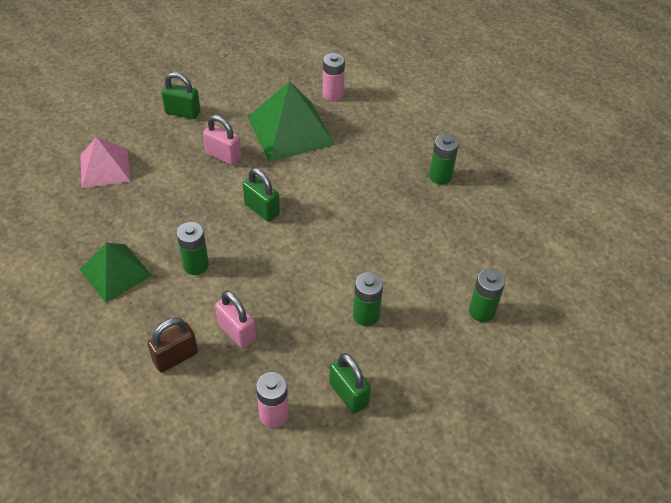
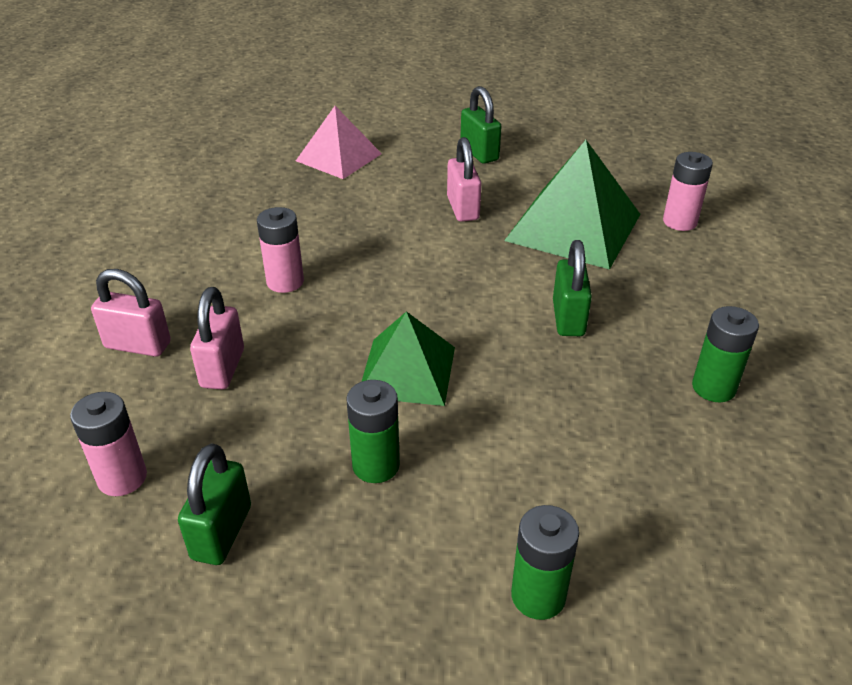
camera: 50 degrees right, 10 degrees down
(115, 272) = (212, 239): green pyramid -> green pyramid (407, 371)
(175, 357) = (138, 345): brown padlock -> pink padlock
(196, 265) = (285, 282): green battery -> pink battery
(262, 209) = (427, 277): green padlock -> green padlock (568, 318)

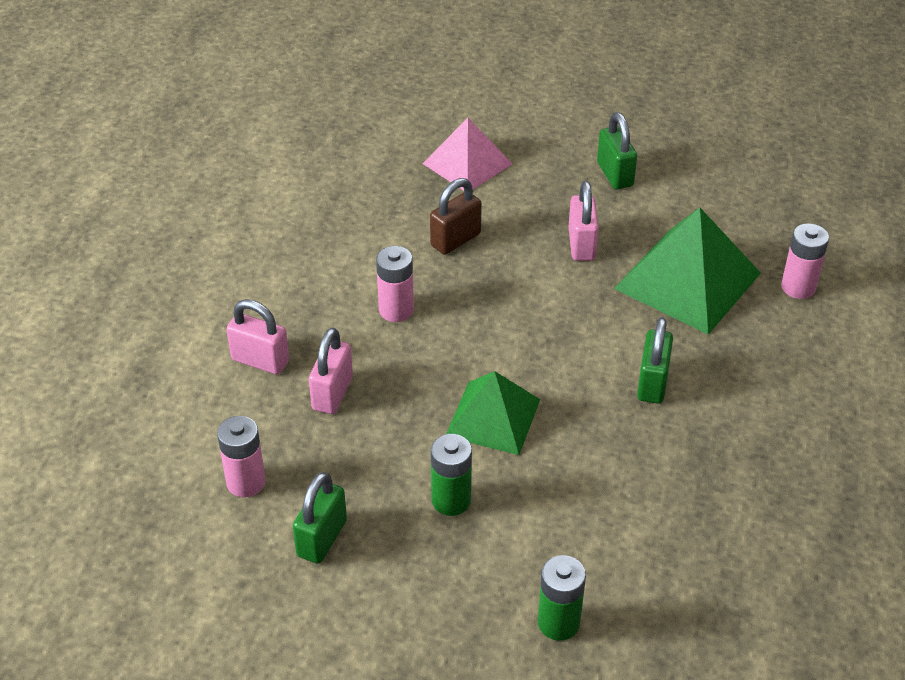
camera: 10 degrees right, 5 degrees up
(337, 216) = (455, 240): none -> brown padlock
(713, 388) = (763, 470): green battery -> none

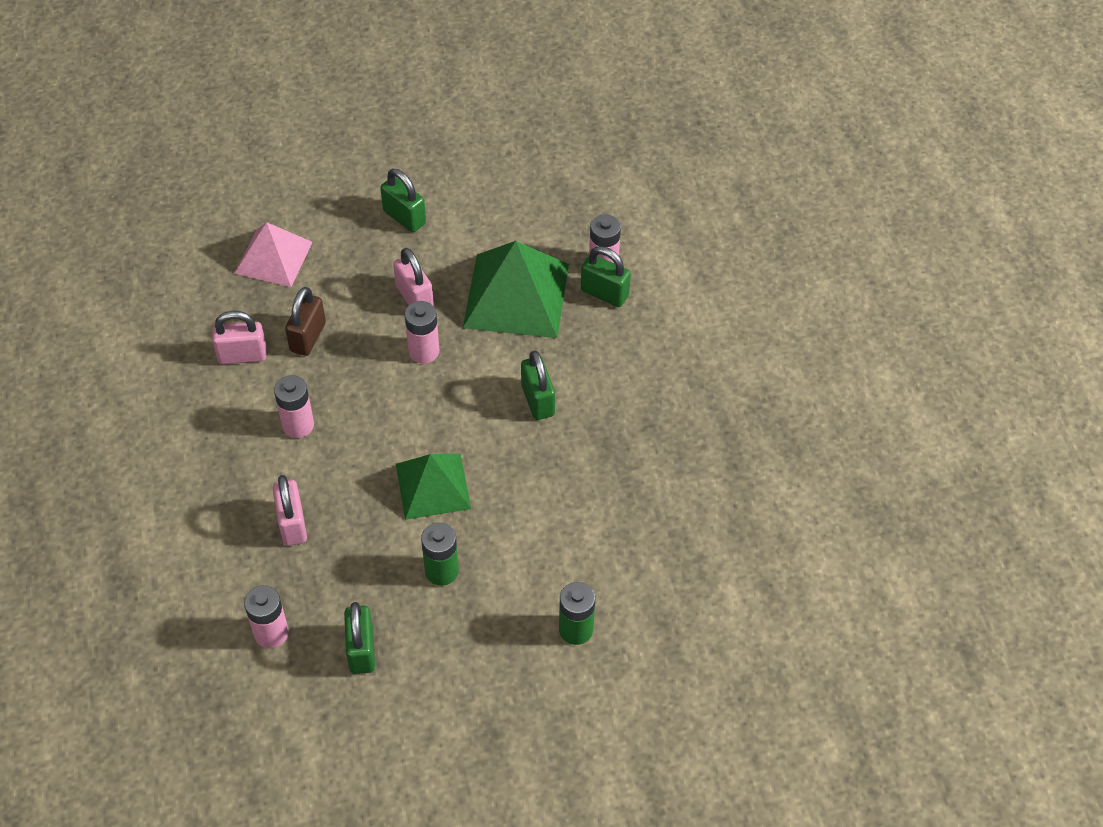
camera: 30 degrees left, 10 degrees up
(260, 360) = (213, 522): pink padlock -> pink padlock (242, 355)
(561, 294) = (424, 351): none -> pink battery
(784, 313) = (604, 293): none -> green padlock

